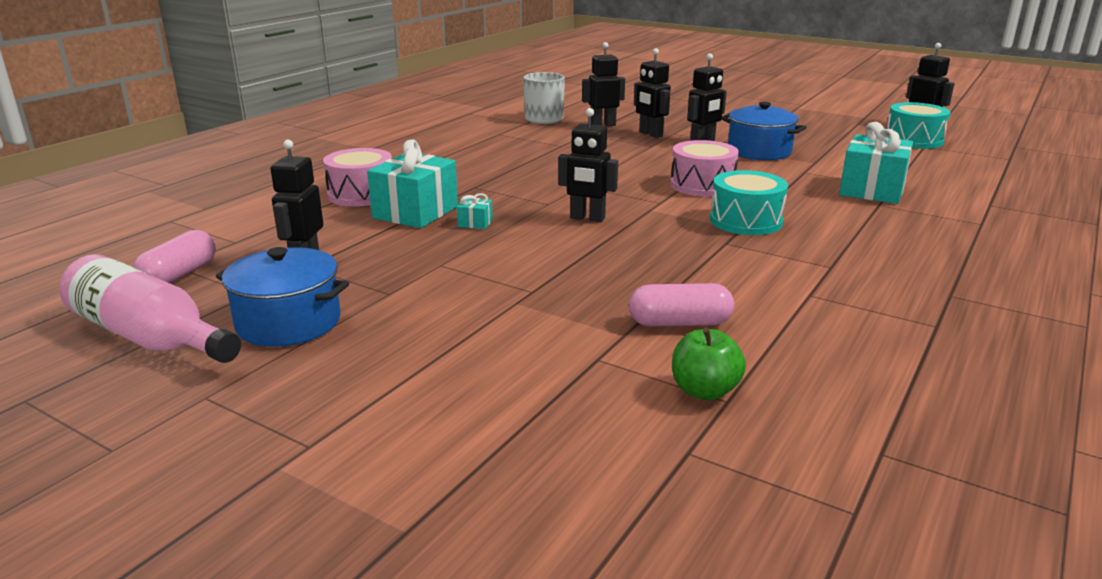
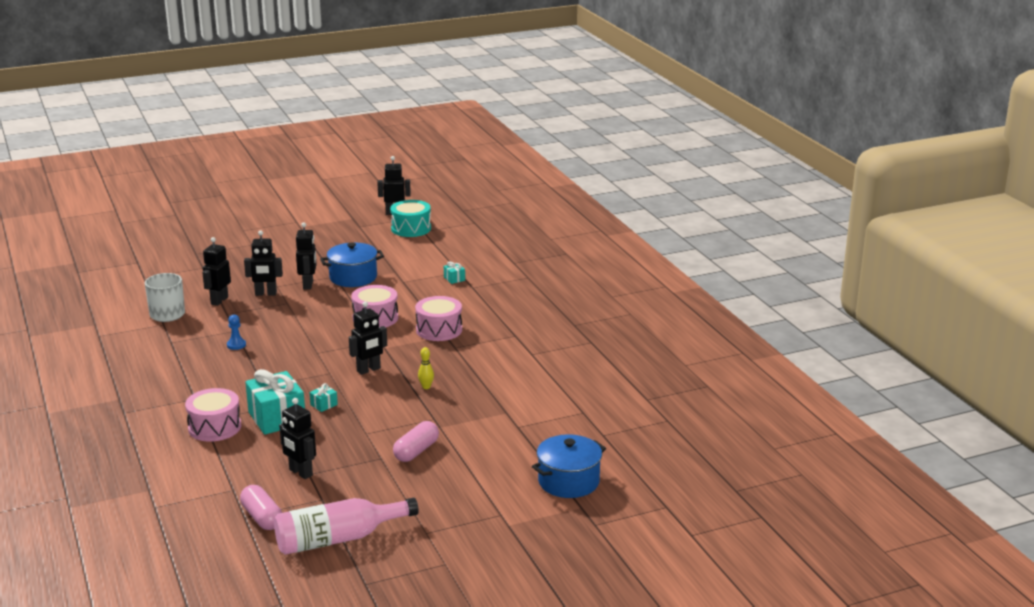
camera: 55 degrees left, 0 degrees up
(288, 323) = (376, 495): blue pot -> blue pot (568, 481)
(535, 154) = (236, 345): none -> blue pawn
(602, 260) = (426, 387): none -> yellow bowling pin
(679, 323) = (514, 395): pink capsule -> pink capsule (416, 451)
(704, 391) = (571, 414): green apple -> none
(746, 221) = (439, 330): turquoise drum -> pink drum
(872, 190) = (454, 279): turquoise gift -> turquoise gift, size x0.43

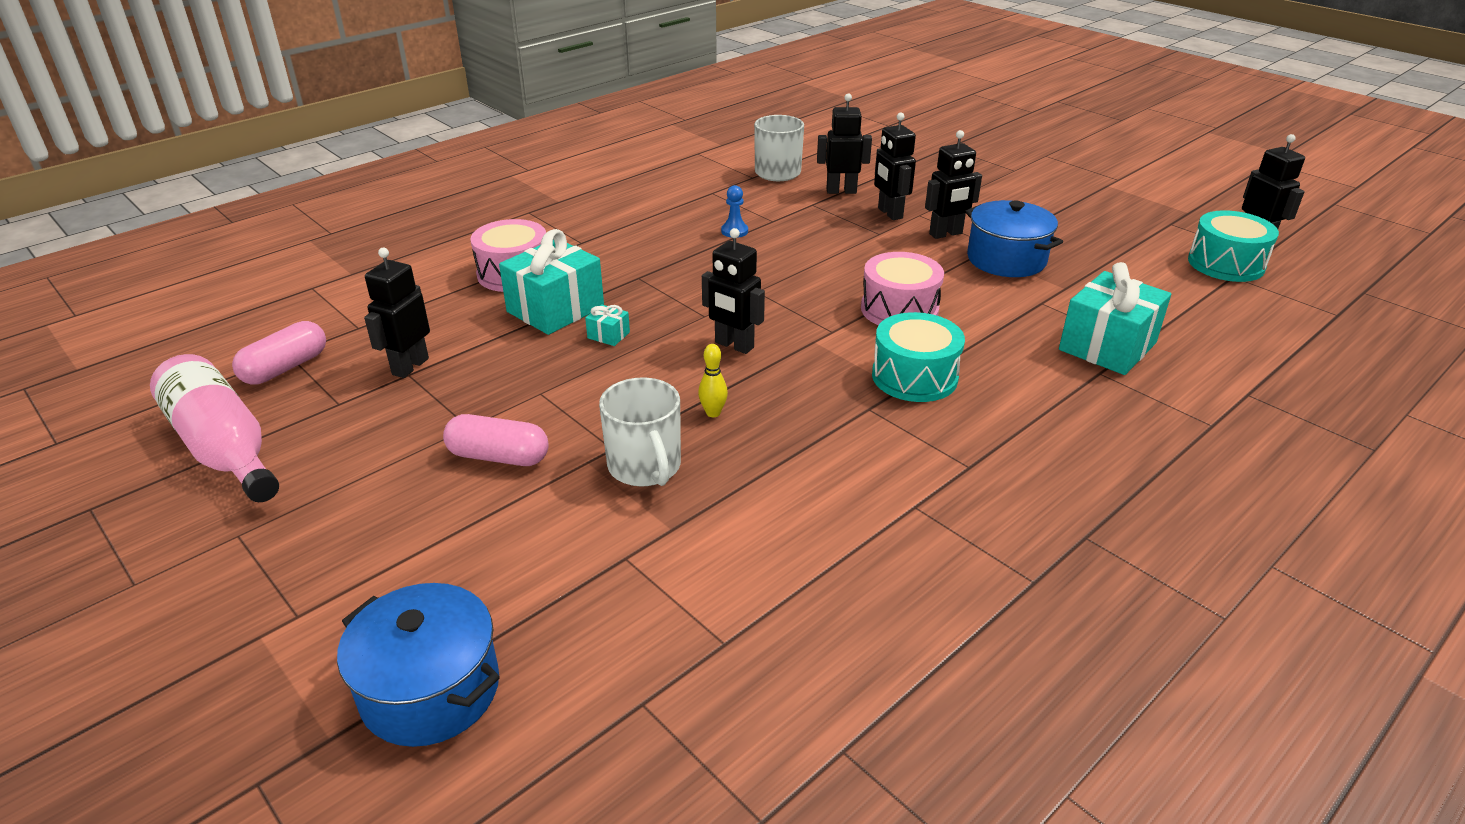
camera: 70 degrees right, 10 degrees up
(439, 330) = (914, 376): pink drum -> turquoise drum
(454, 279) = (1107, 346): turquoise gift -> turquoise gift, size x2.35
(456, 412) = (645, 467): none -> white mug

